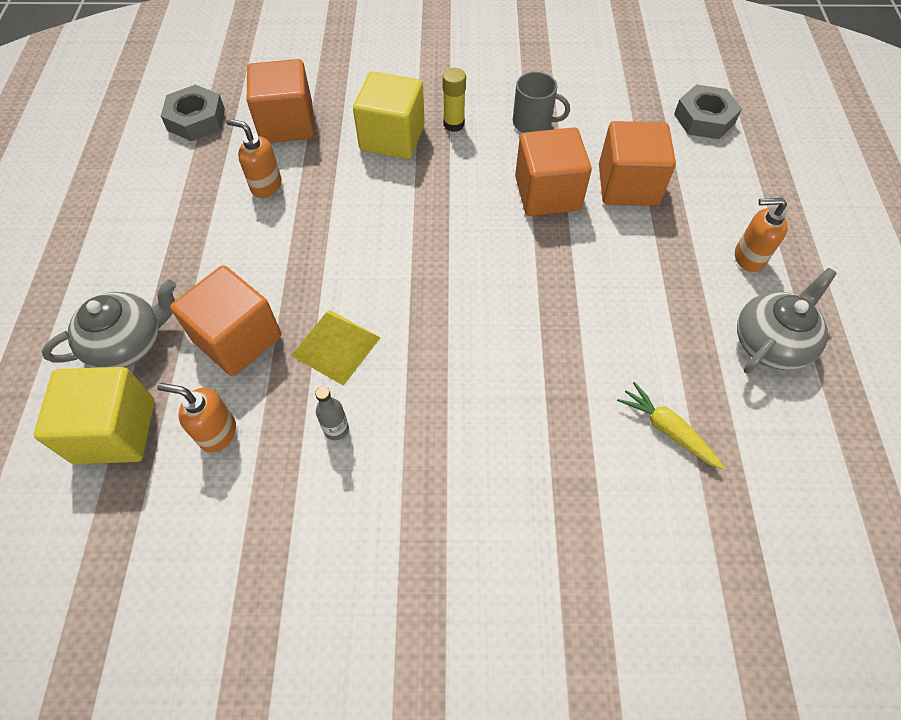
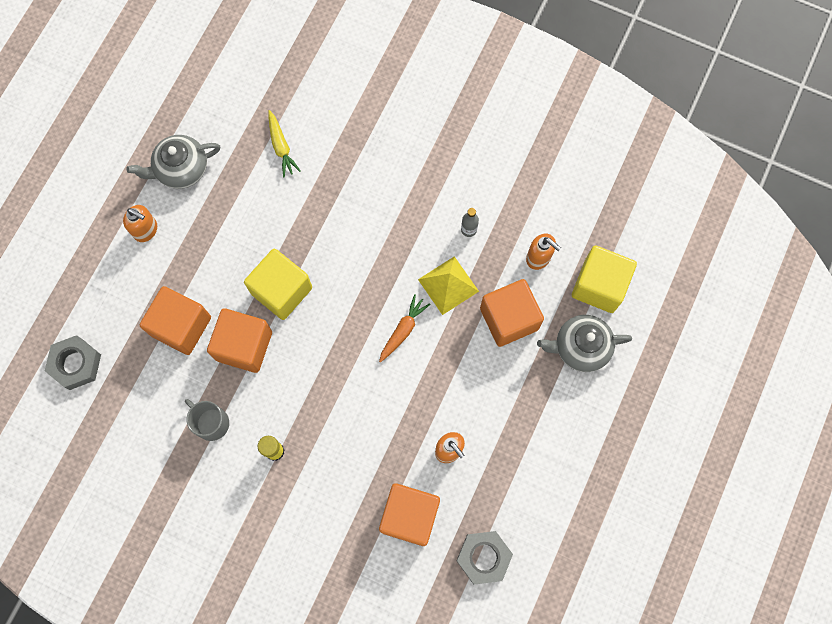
camera: 155 degrees left, 15 degrees up
(372, 275) = (403, 330): none -> orange carrot
(392, 137) = (331, 458): yellow cube -> yellow cube (281, 290)

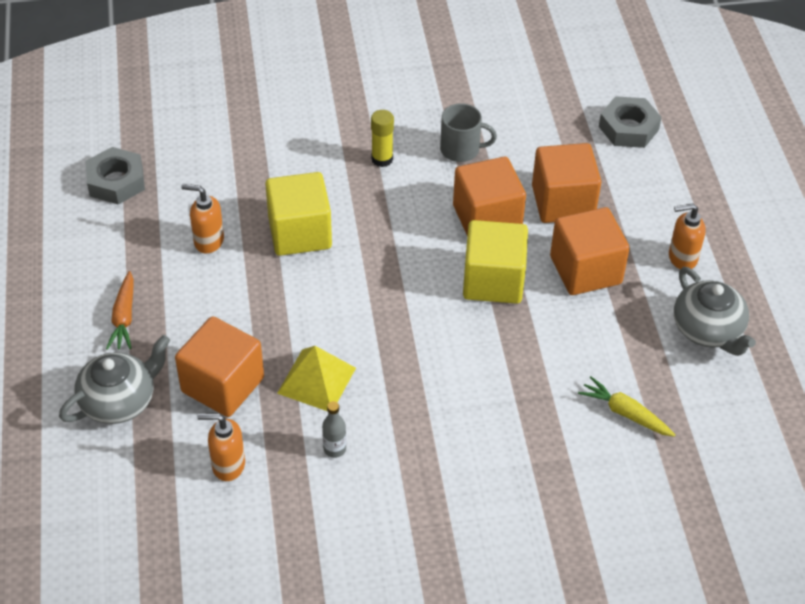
camera: 145 degrees right, 25 degrees down
(181, 169) = (708, 330): grey teapot -> grey teapot turned 120 degrees clockwise
(403, 330) = (334, 313): orange carrot -> orange carrot (124, 317)
(409, 516) = (212, 176): orange cube -> orange cube (585, 270)
(599, 286) = (133, 475): yellow cube -> yellow cube (300, 233)

